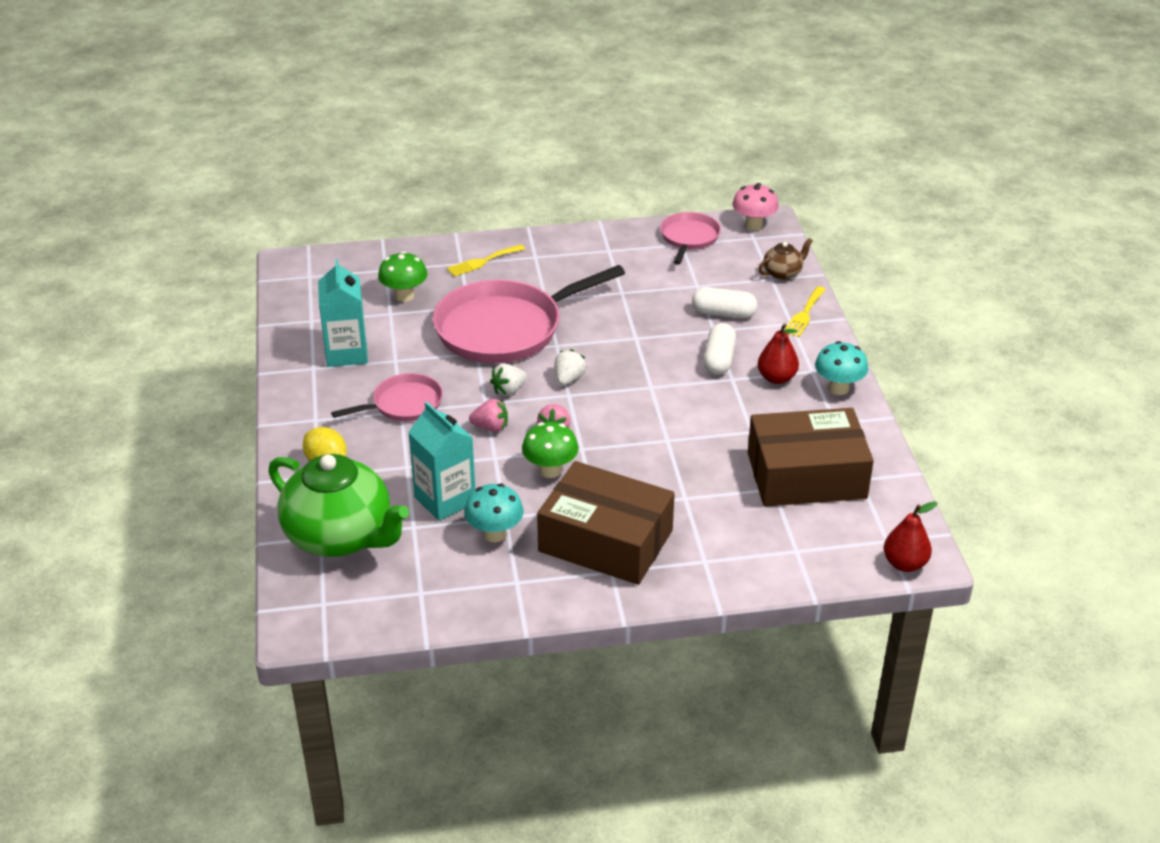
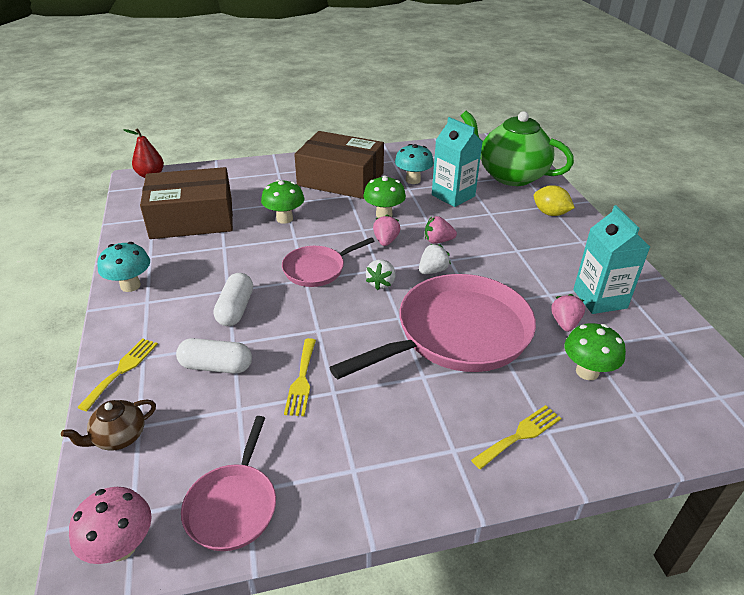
camera: 175 degrees right, 0 degrees up
(398, 333) = (564, 323): none -> pink strawberry
(403, 404) = (518, 255): pink pan -> pink pan (317, 269)
(648, 301) = (301, 380): none -> yellow fork
(683, 470) = (284, 219): none -> green mushroom
(776, 378) = (185, 293): red pear -> none

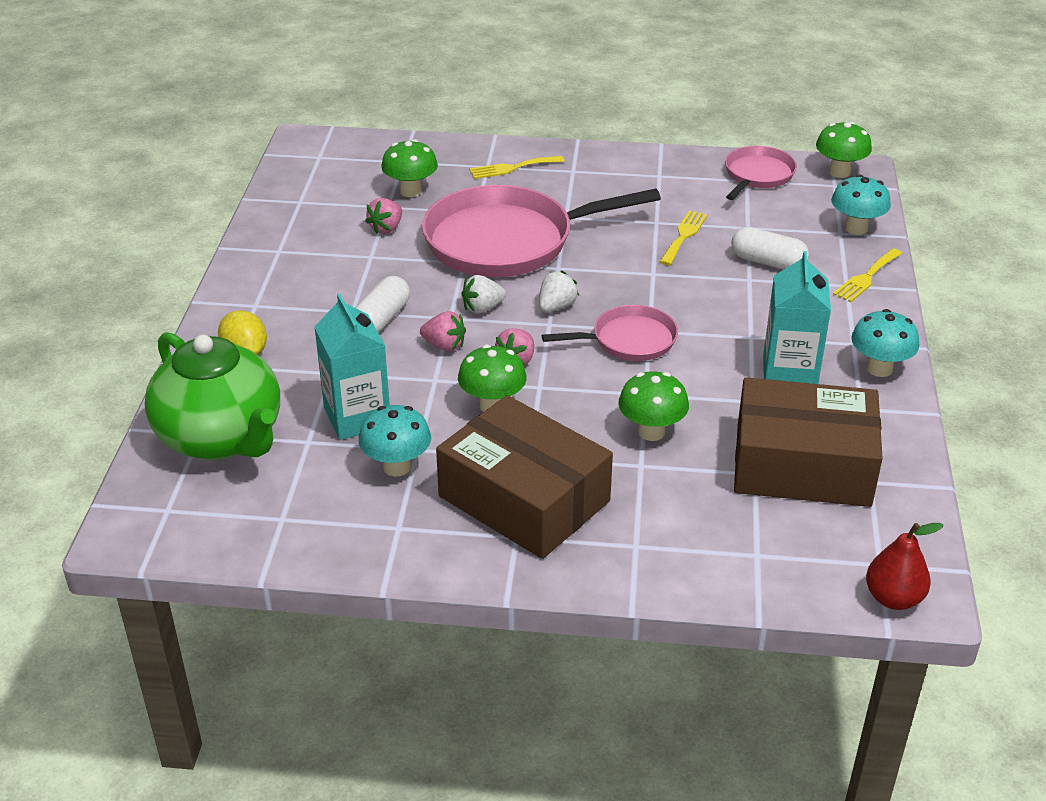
camera: 160 degrees left, 0 degrees up
(119, 437) = (856, 228): brown teapot -> turquoise mushroom
(121, 547) = (839, 172): pink mushroom -> green mushroom
(235, 309) = (743, 312): white capsule -> white capsule (381, 319)
(599, 299) = (321, 241): turquoise carton -> turquoise carton (789, 373)

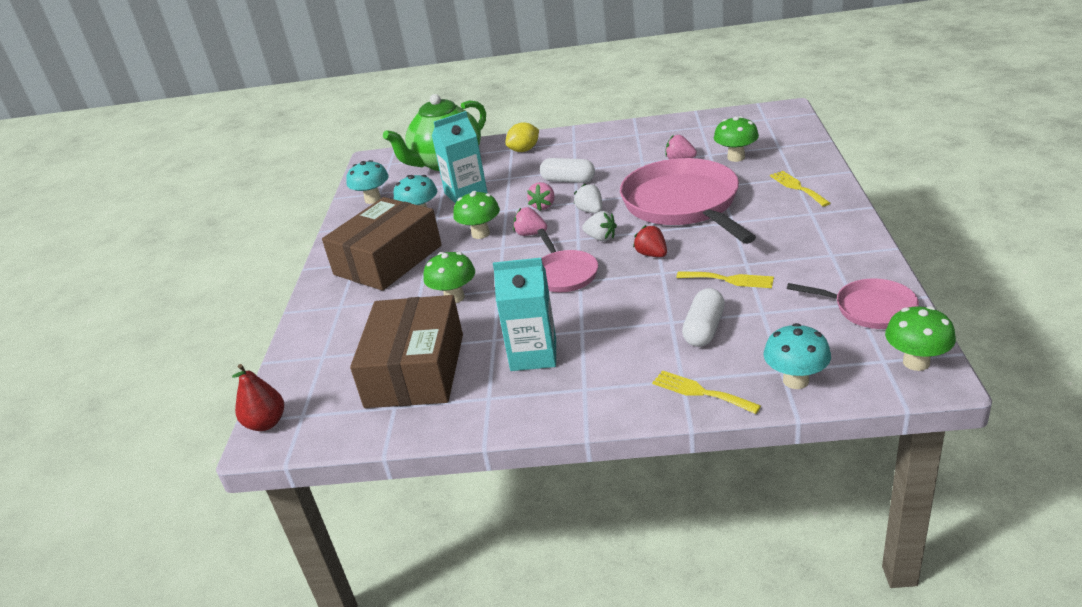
camera: 90 degrees right, 5 degrees down
(612, 275) = (652, 254): none -> red strawberry
(879, 368) = (547, 406): turquoise mushroom -> turquoise mushroom (373, 199)

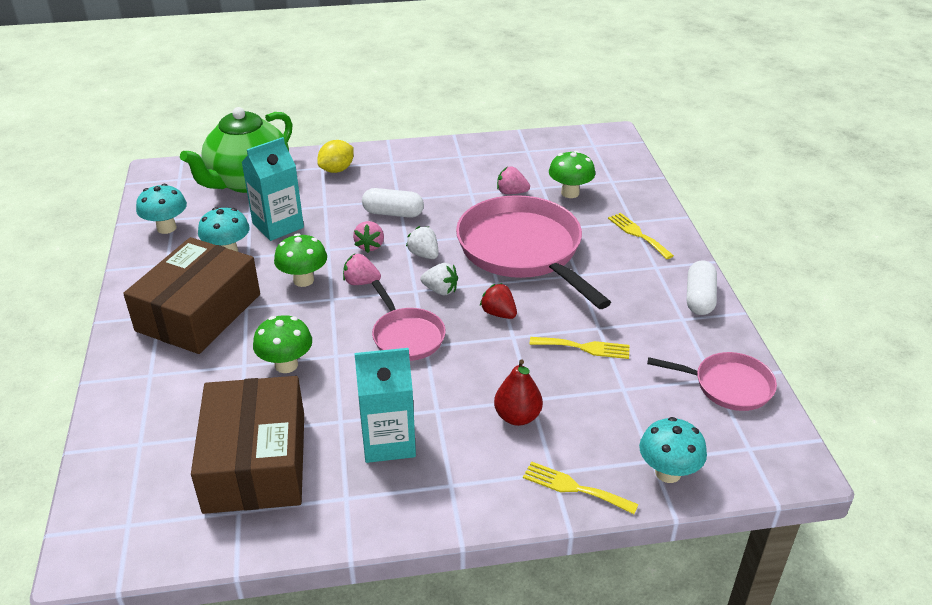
camera: 15 degrees left, 5 degrees up
(266, 423) = (84, 536): red pear -> red pear (517, 417)
(704, 329) = (567, 409): white capsule -> white capsule (699, 298)
(916, 362) = (780, 450): green mushroom -> none

